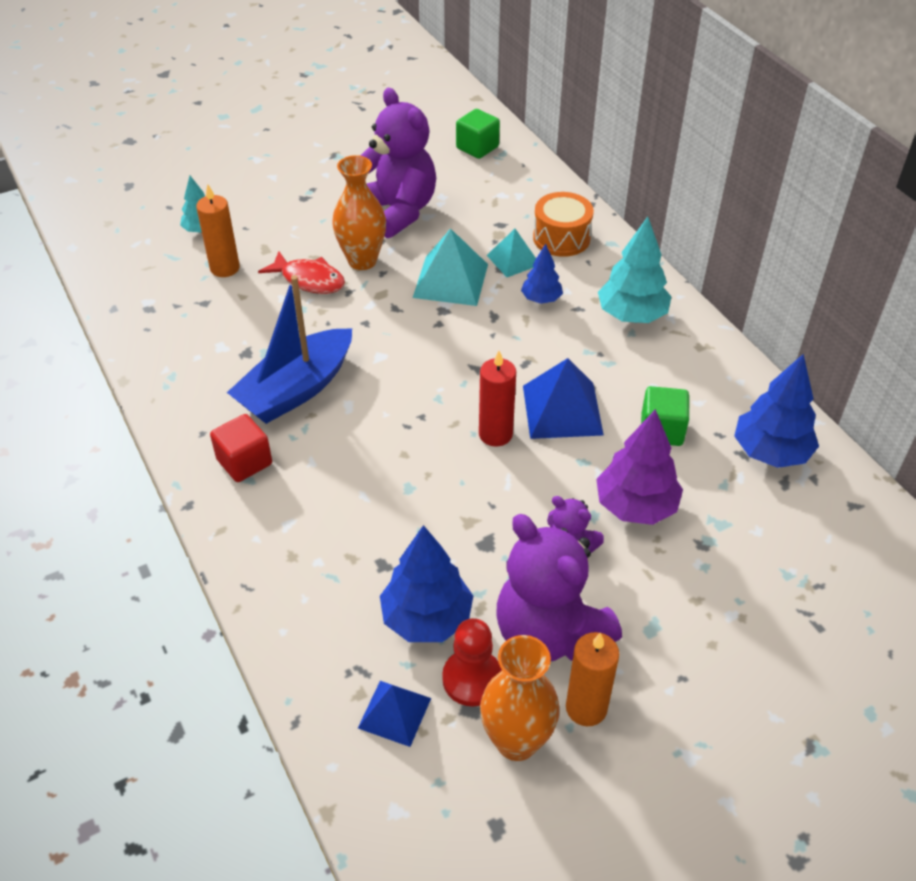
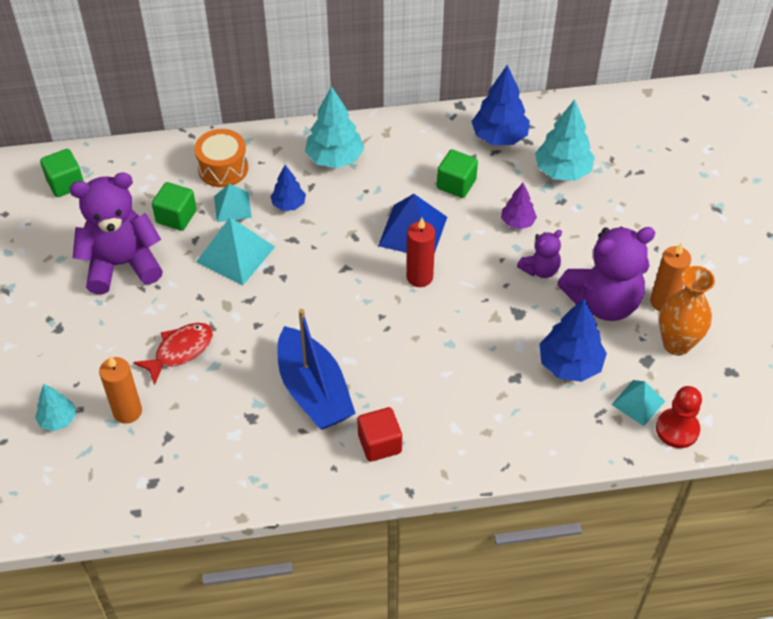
camera: 70 degrees left, 5 degrees up
(362, 260) = (175, 307): orange vase -> none
(394, 713) = (638, 402): blue pyramid -> turquoise pyramid
(472, 679) = (625, 353): red pawn -> red pawn (677, 429)
(477, 226) = (176, 217): none -> green cube
(635, 506) = (517, 222): purple tree -> purple tree, size x0.58
(756, 533) = (562, 171): none -> turquoise tree

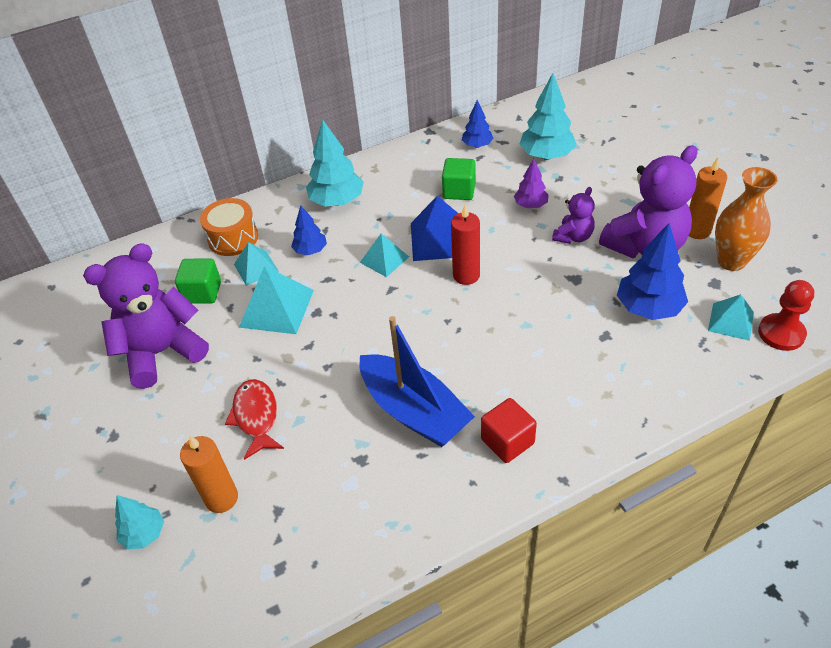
camera: 15 degrees left, 5 degrees down
(65, 183) = (76, 295): green cube -> none
(180, 351) = (256, 417): red fish -> red fish turned 45 degrees counterclockwise
(352, 236) = (384, 259): none -> turquoise pyramid
(499, 137) = (477, 145): blue tree -> blue tree, size x0.58

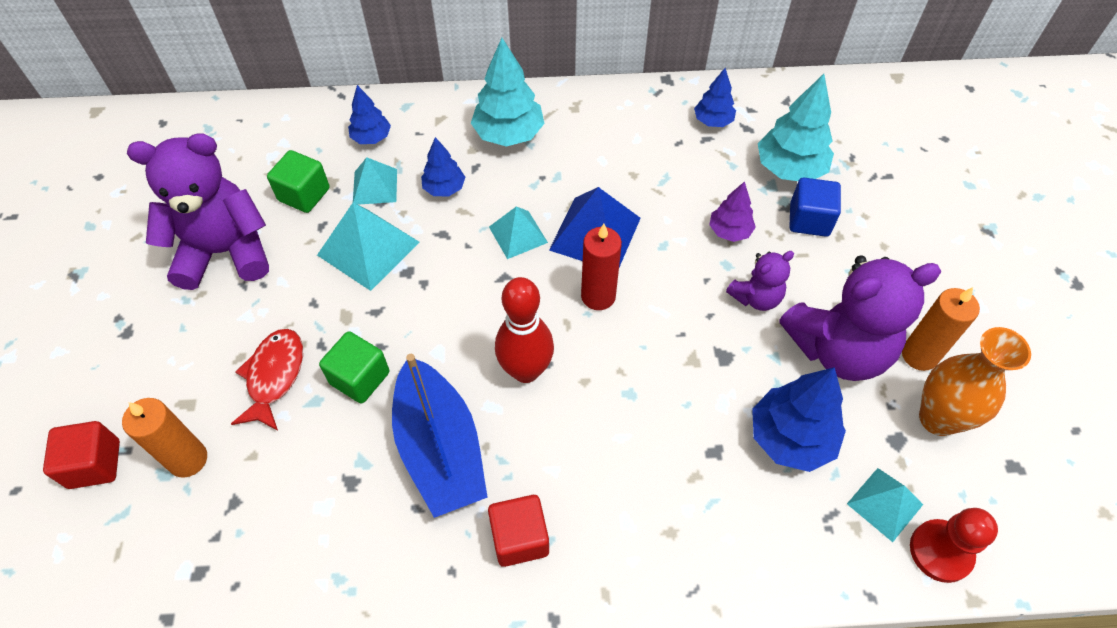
camera: 20 degrees right, 10 degrees up
(144, 534) = (94, 464): turquoise tree -> red cube
(233, 238) = (371, 138): orange drum -> blue tree
(444, 339) = (526, 370): none -> red bowling pin
(459, 191) = (655, 176): green cube -> green cube (360, 378)
(578, 180) = (809, 220): none -> blue cube

